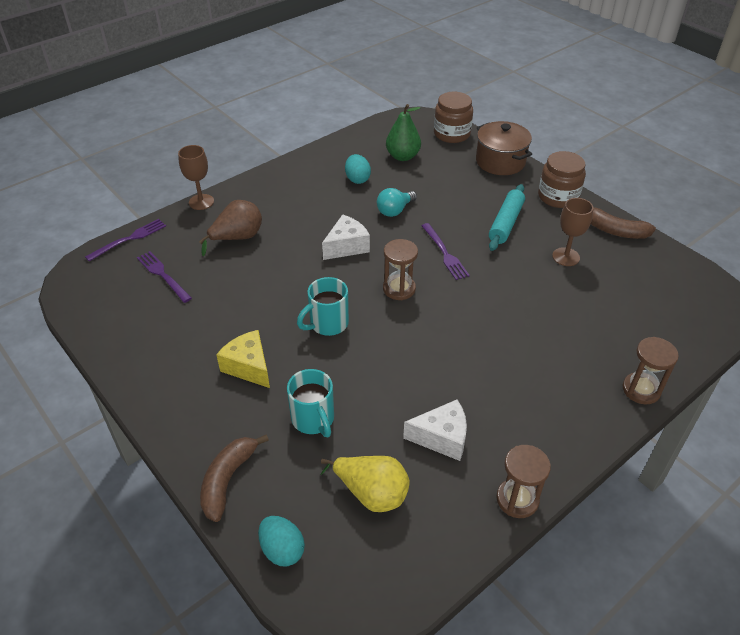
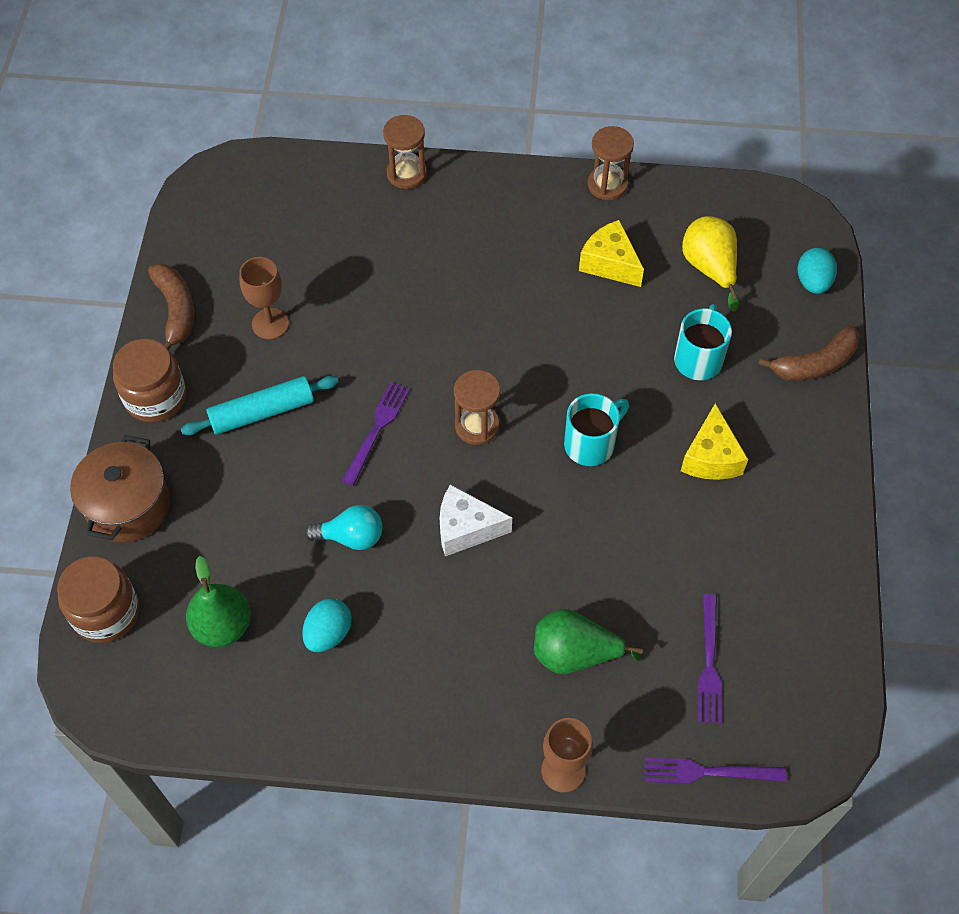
camera: 135 degrees left, 15 degrees up
(237, 238) = (574, 654): brown pear -> green pear
(327, 324) = (591, 444): turquoise mug -> turquoise mug turned 45 degrees counterclockwise
(442, 438) = (609, 263): white cheese -> yellow cheese

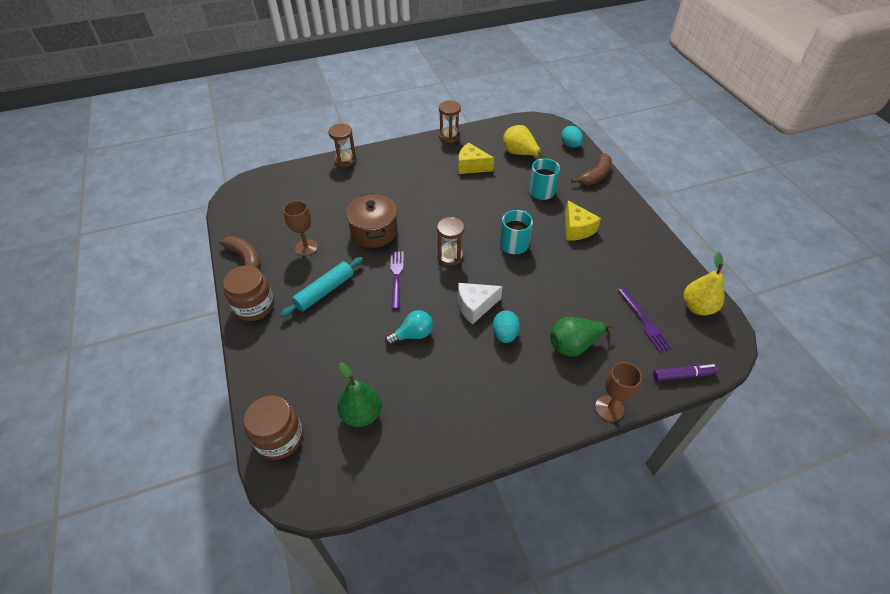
camera: 25 degrees left, 10 degrees down
(128, 505) = (265, 370): brown pot -> brown pot (374, 232)
(328, 633) = (429, 391): turquoise egg -> turquoise egg (505, 334)
(708, 772) = (683, 375): purple fork -> purple marker
(813, 677) = (697, 307): none -> yellow pear

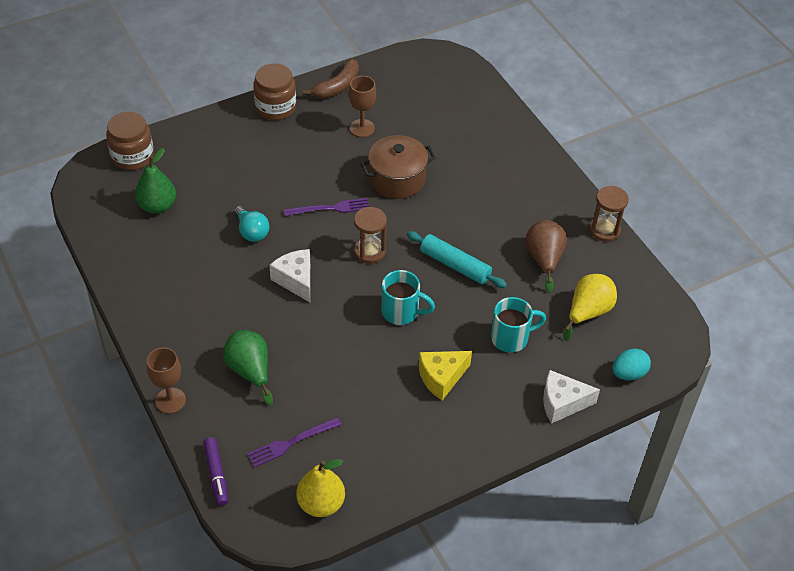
camera: 80 degrees right, 0 degrees up
(324, 291) = (301, 154): turquoise rolling pin -> turquoise rolling pin (455, 265)
(345, 160) = (521, 133): brown hourglass -> none
(471, 166) = (544, 259): yellow cheese -> brown pear
(505, 334) = (259, 308): turquoise egg -> none
(595, 176) = (562, 403): brown banana -> white cheese

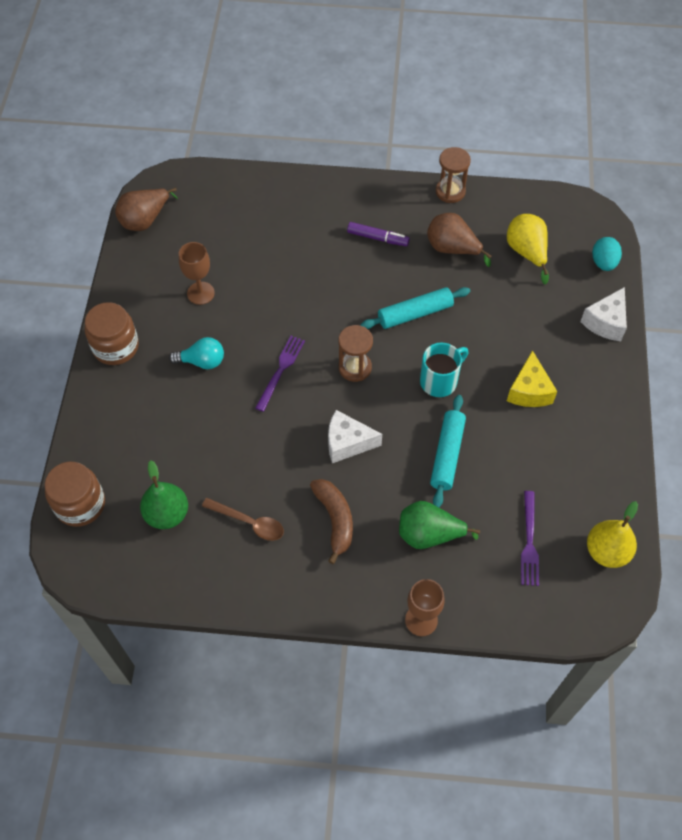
camera: 55 degrees left, 10 degrees up
(183, 255) = (249, 522): none -> brown spoon
(216, 475) = (529, 621): purple marker -> purple marker (378, 238)
(251, 232) = (262, 449): turquoise light bulb -> turquoise light bulb (202, 361)
(334, 349) = (447, 454): none -> turquoise rolling pin
(337, 86) = (130, 283): brown banana -> brown banana (335, 520)
(397, 180) = (285, 301): brown pot -> none
(401, 65) = (145, 220): none -> brown pear
(511, 338) = (519, 319): turquoise mug -> none

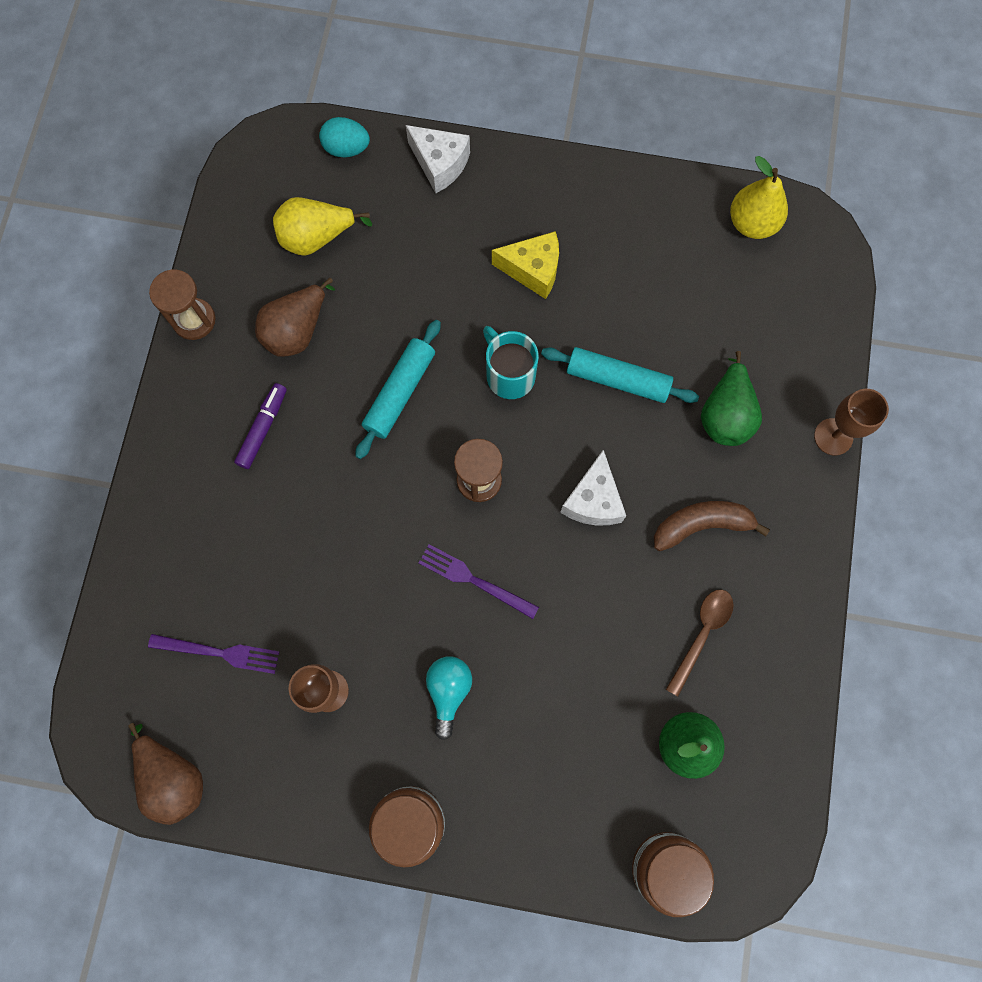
camera: 85 degrees left, 15 degrees up
(415, 314) = (400, 393): turquoise rolling pin -> turquoise rolling pin turned 45 degrees clockwise
(529, 542) = (738, 303): purple fork -> purple fork (219, 652)

